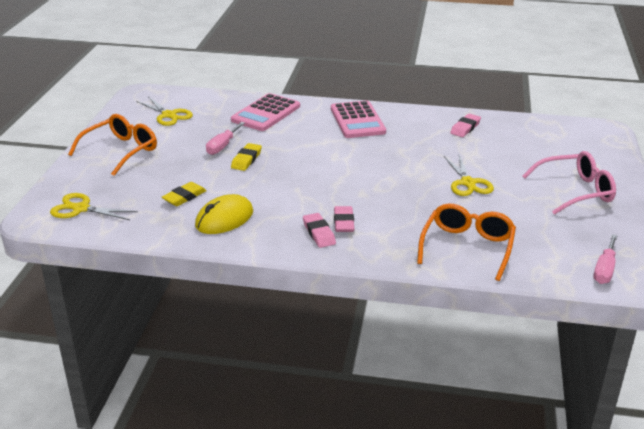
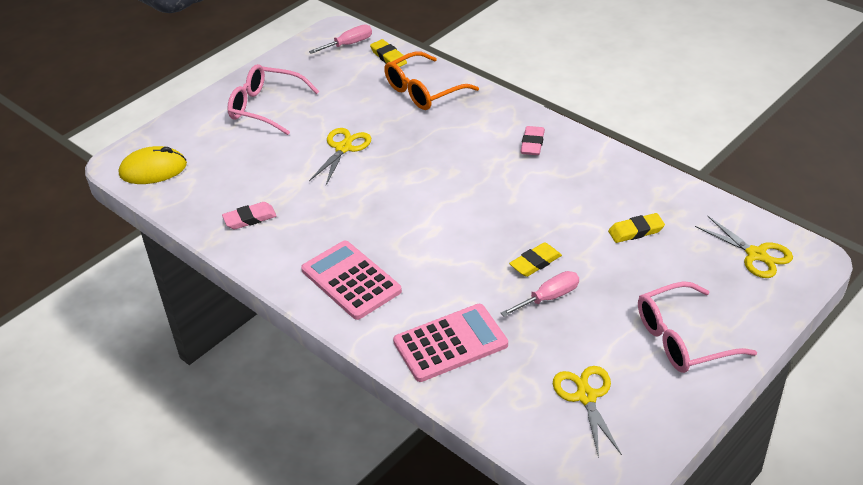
camera: 145 degrees left, 10 degrees up
(121, 151) = (682, 339): orange glasses -> pink glasses
(224, 219) = (609, 188): yellow mouse -> yellow mouse (153, 169)
(343, 222) = (500, 147): pink eraser -> none
(357, 120) = (351, 280): pink calculator -> pink calculator turned 60 degrees counterclockwise
(547, 270) = (388, 57): none -> yellow eraser

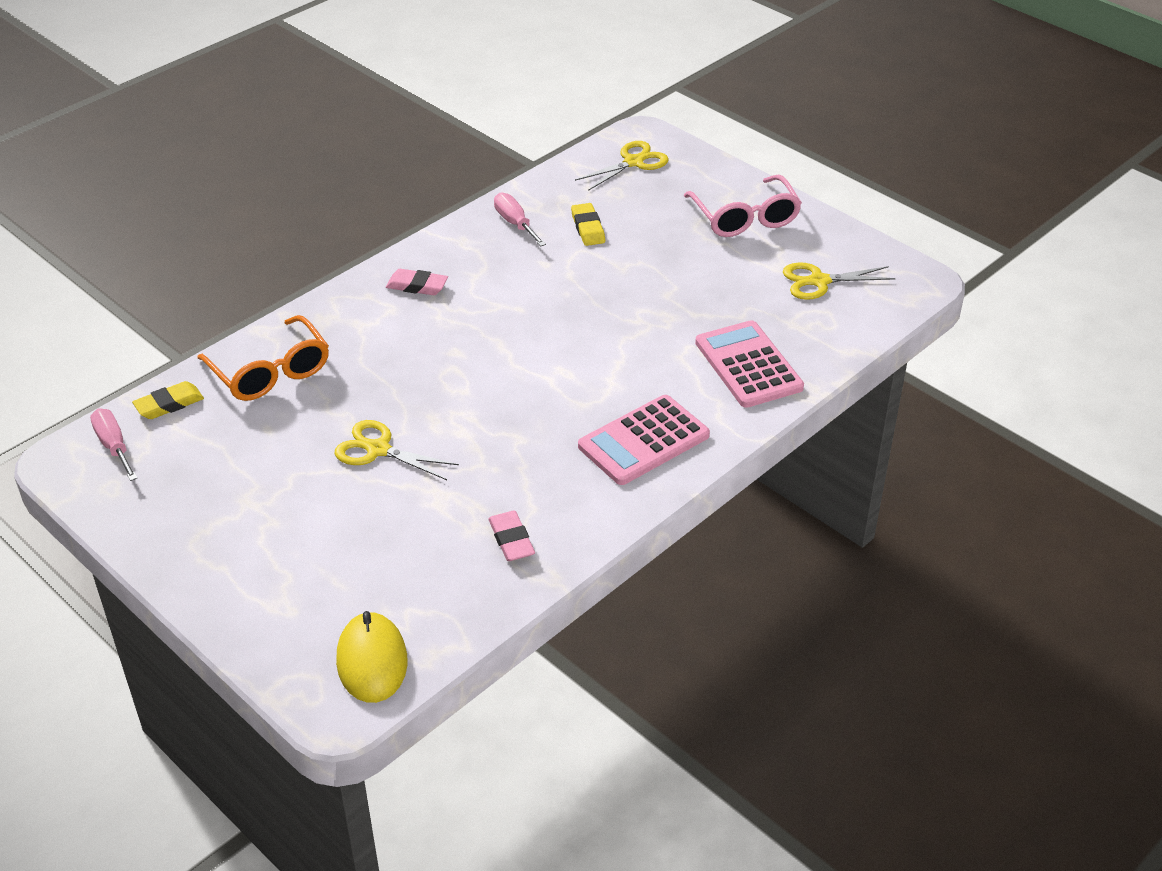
camera: 90 degrees left, 0 degrees up
(265, 107) = (249, 536): pink glasses -> none
(535, 262) = (628, 299): yellow eraser -> none
(549, 297) = (683, 293): pink screwdriver -> pink screwdriver (515, 223)

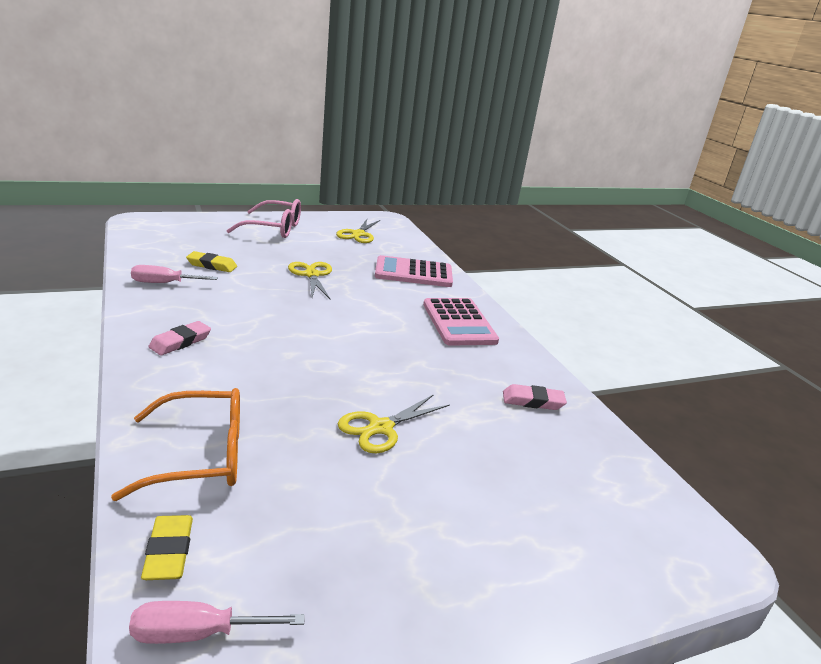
camera: 70 degrees left, 15 degrees down
(372, 661) = (656, 516): yellow mouse -> none
(633, 162) = (164, 231): yellow scissors -> yellow scissors (311, 275)

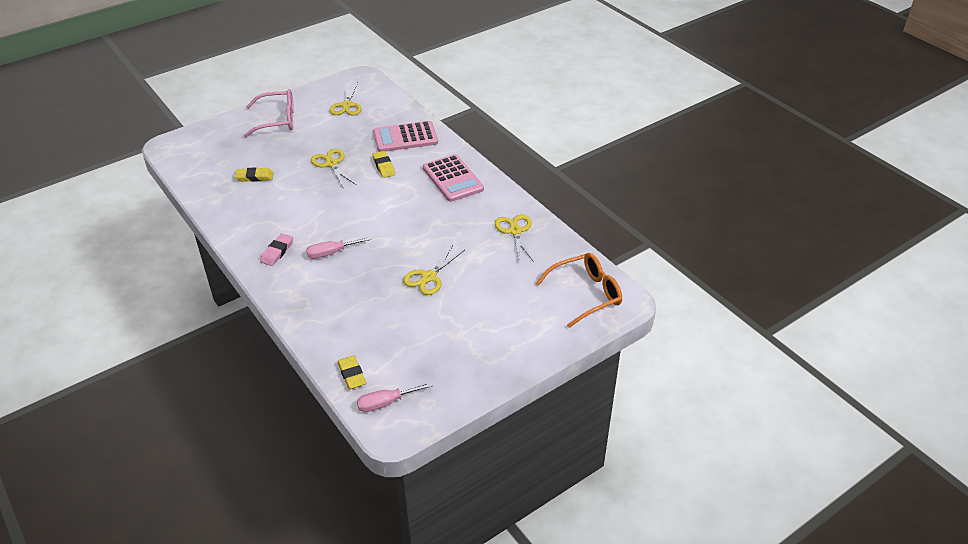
camera: 10 degrees left, 15 degrees up
(164, 283) = (233, 205): pink screwdriver -> pink screwdriver (331, 253)
(201, 456) = (337, 323): orange glasses -> orange glasses (586, 294)
(374, 291) = (384, 166): none -> yellow eraser
(533, 401) = (515, 231): pink eraser -> yellow scissors

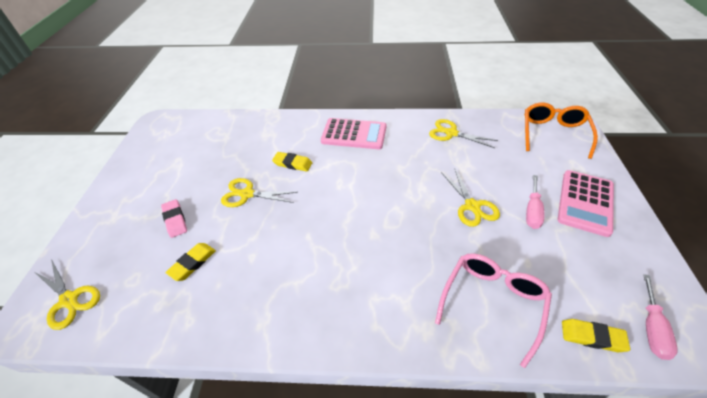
camera: 50 degrees left, 5 degrees up
(277, 120) = (132, 200): pink glasses -> pink glasses (492, 302)
(277, 252) = (337, 305): pink eraser -> pink eraser (175, 220)
(331, 253) = (380, 259): pink screwdriver -> pink screwdriver (532, 211)
(347, 105) = (181, 146): yellow scissors -> yellow scissors (69, 300)
(405, 137) = (270, 134): pink calculator -> pink calculator (585, 202)

